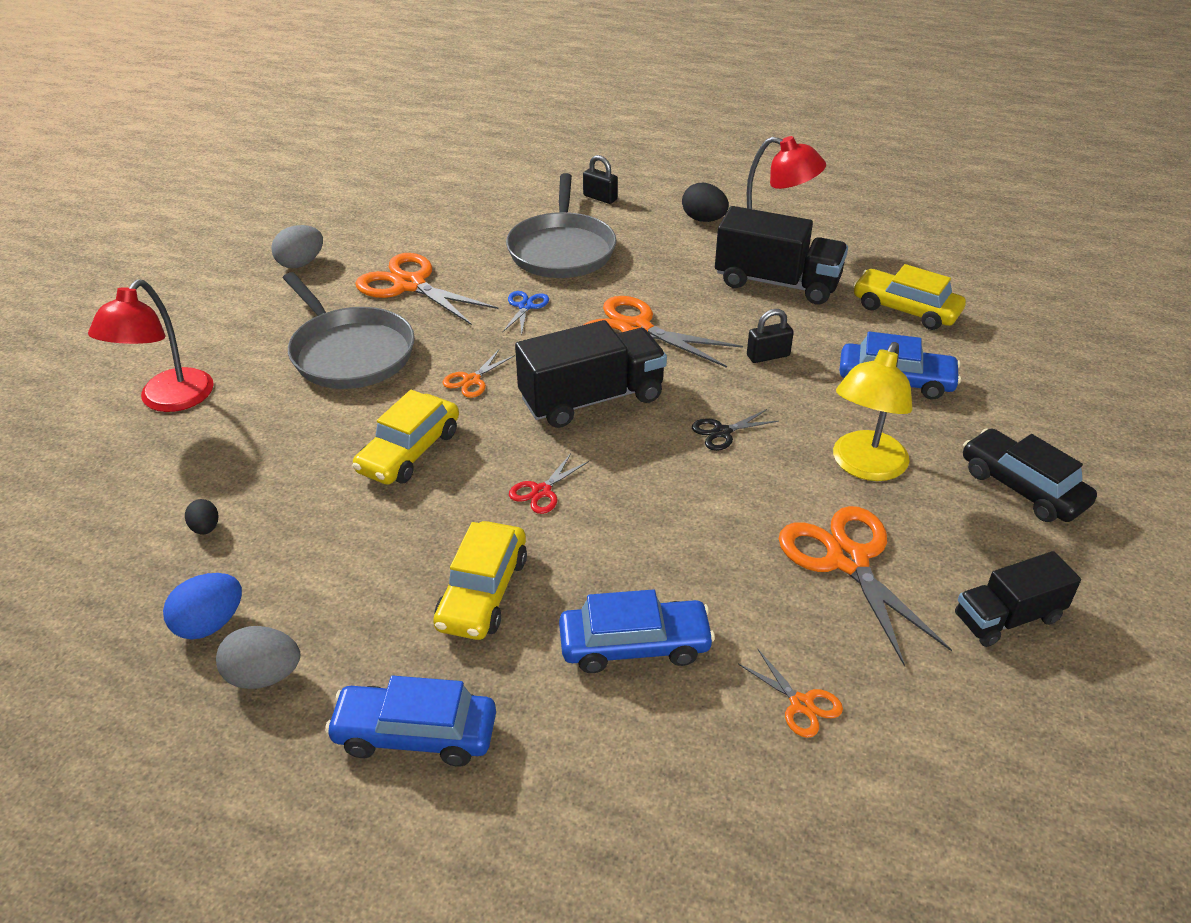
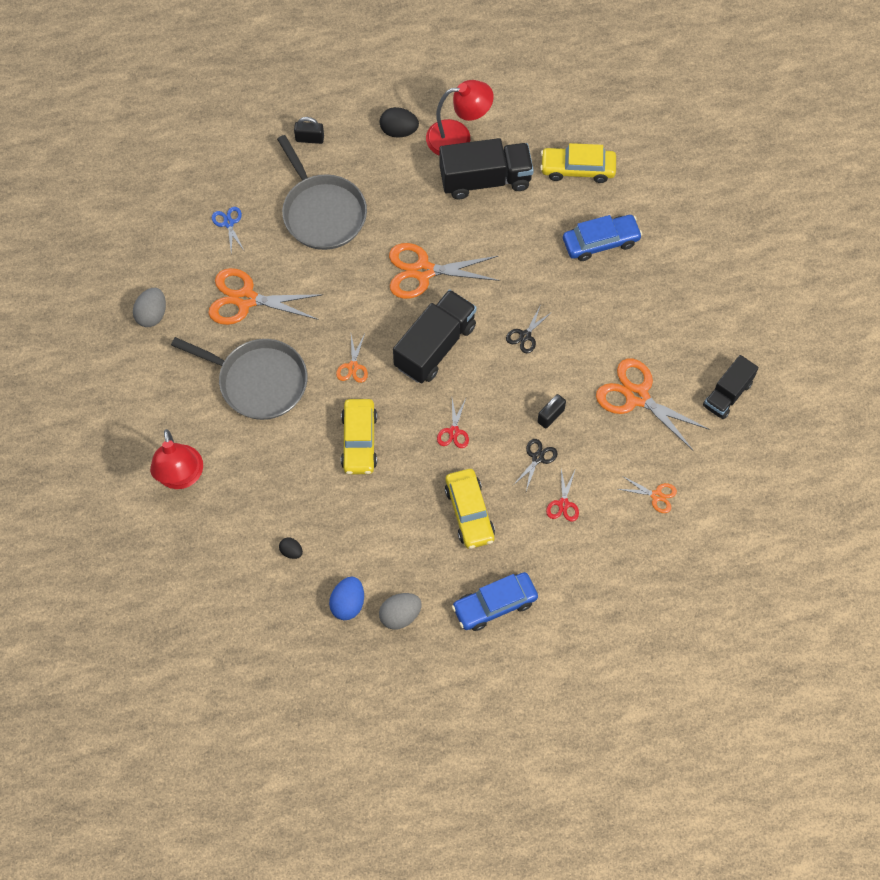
camera: 30 degrees left, 25 degrees up
(525, 306) = (338, 283): blue scissors -> blue scissors (228, 223)
(634, 645) = (563, 504): blue car -> red scissors
(638, 570) = (537, 458): none -> black scissors
(768, 356) = (516, 256): black padlock -> black padlock (551, 416)
(864, 466) = (615, 323): yellow lamp -> none
(1022, 487) = (702, 298): black car -> none

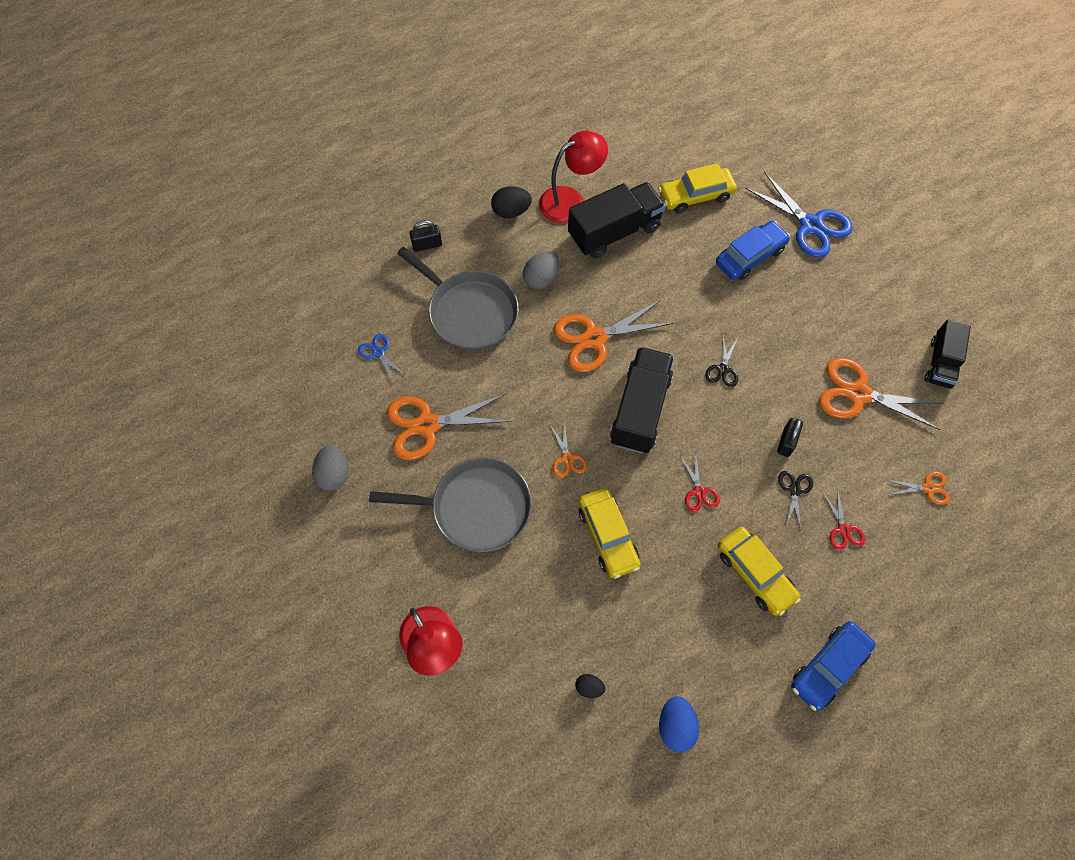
camera: 20 degrees left, 0 degrees up
(400, 615) = (737, 718): grey egg -> grey egg (541, 279)
(673, 231) = (811, 225): none -> blue scissors

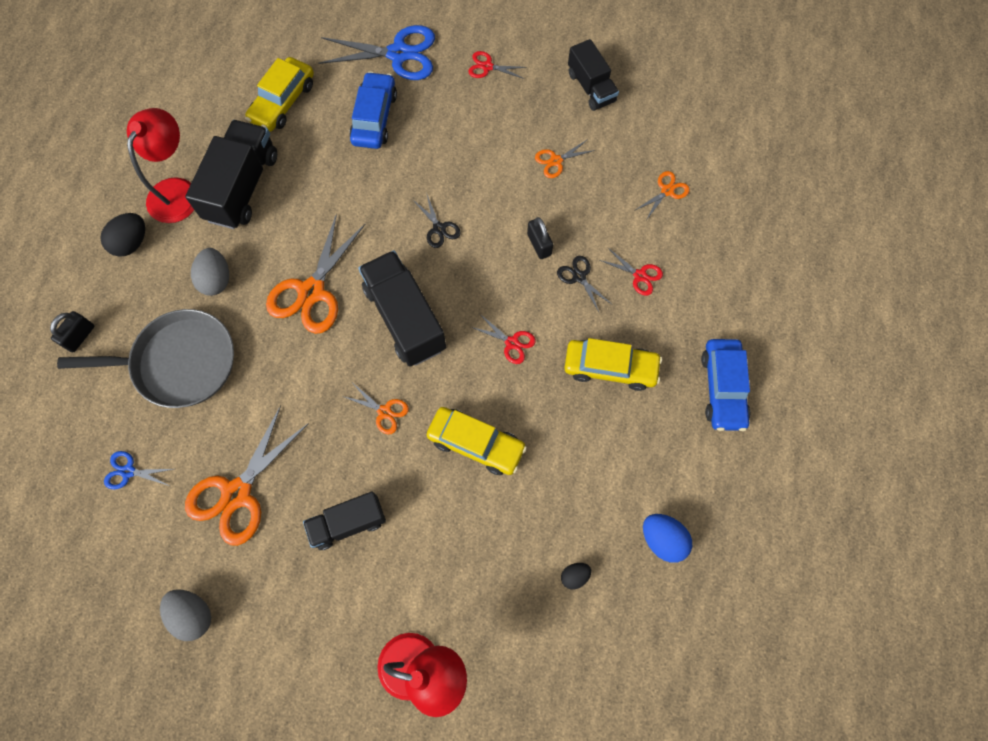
camera: 45 degrees left, 5 degrees up
(476, 508) = (348, 523): grey pan -> black truck
(858, 394) = (556, 161): orange scissors -> orange scissors, size x0.49
(870, 285) = (487, 67): none -> red scissors

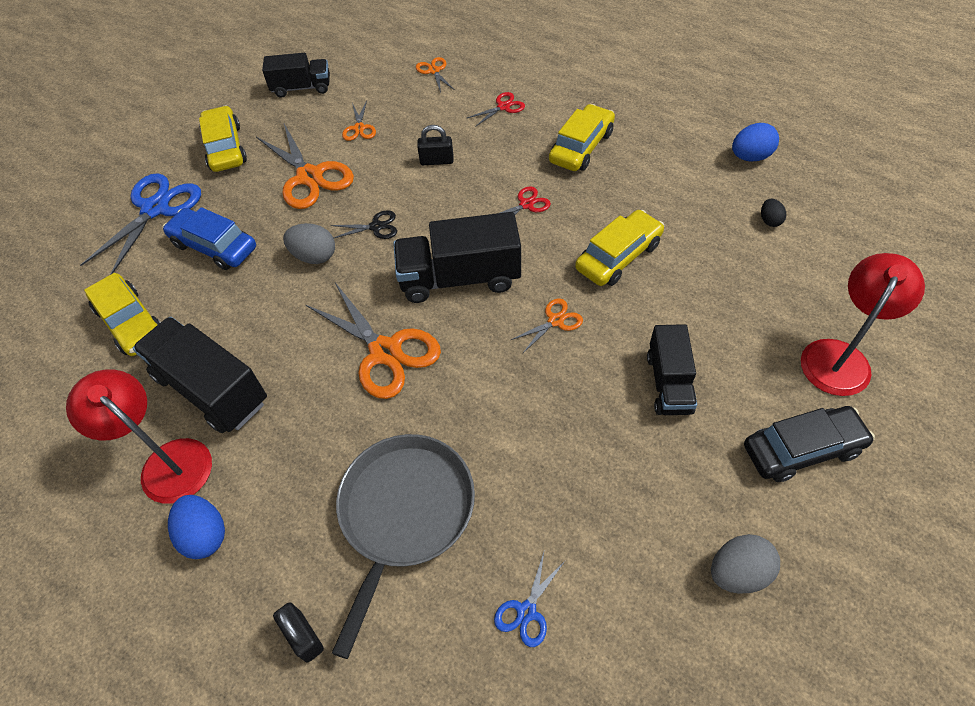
camera: 65 degrees left, 15 degrees down
(132, 243) = (205, 535): black egg -> blue egg
(216, 280) = (316, 445): grey egg -> grey egg (314, 256)
(237, 493) = (599, 486): orange scissors -> orange scissors (309, 177)
(314, 648) = (802, 449): none -> black car
(487, 67) = (225, 148): red scissors -> yellow car
(579, 277) = (484, 143): black scissors -> none
(722, 388) = (628, 88): blue car -> none

